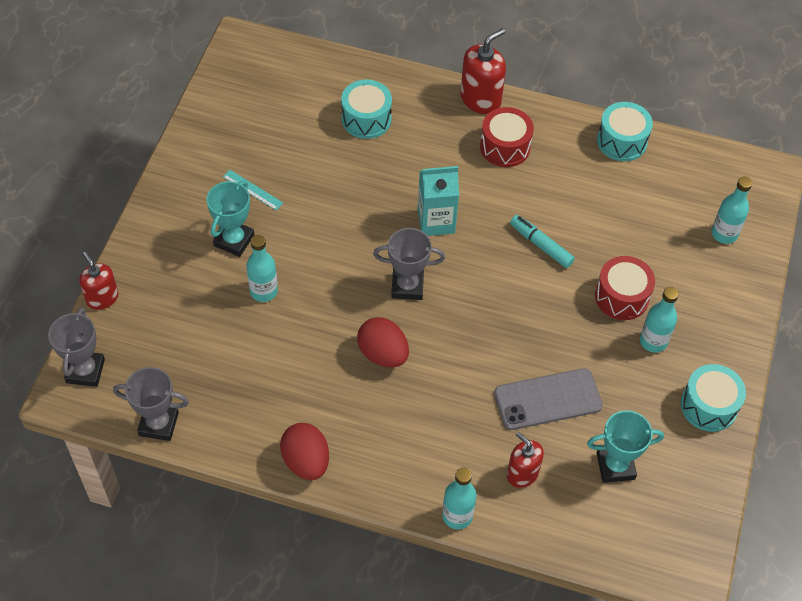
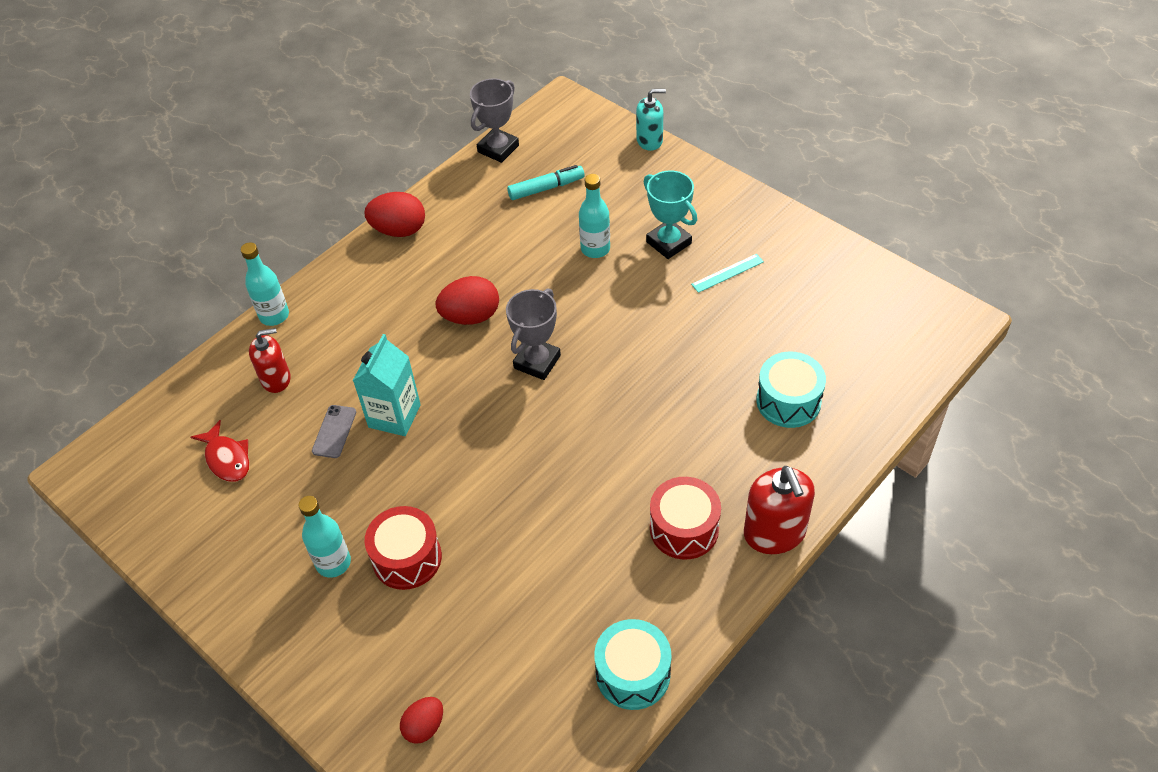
camera: 120 degrees right, 5 degrees down
(85, 371) = (578, 117): grey trophy -> none
(102, 298) = (649, 140): red soap dispenser -> turquoise soap dispenser
(436, 221) = (607, 416): turquoise carton -> turquoise carton (394, 416)
(541, 245) = (521, 506): turquoise marker -> turquoise marker (546, 188)
(548, 399) = (334, 431): grey phone -> grey phone, size x0.53
(615, 466) = (227, 458): turquoise trophy -> red fish
(709, 406) = (225, 579): turquoise drum -> none
(724, 234) = (424, 726): turquoise bottle -> red egg

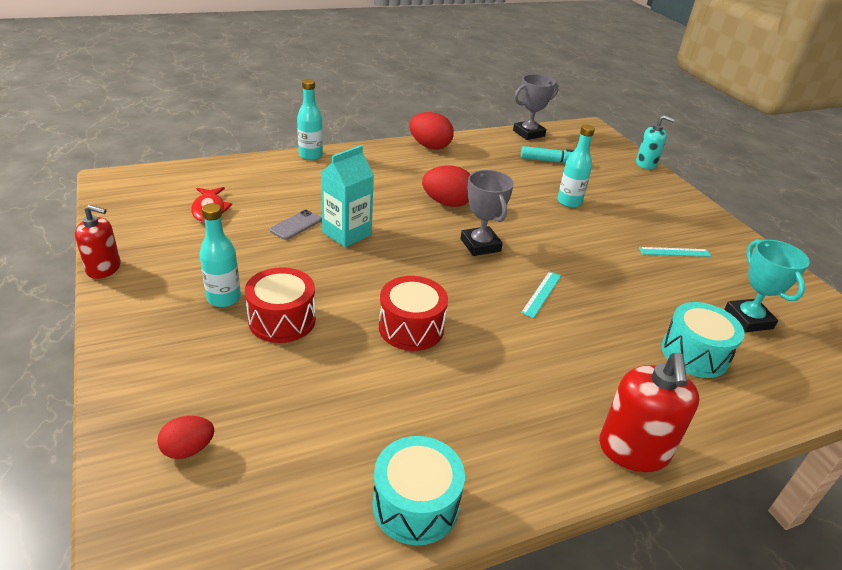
camera: 20 degrees right, 15 degrees down
(276, 379) = (282, 184): red soap dispenser -> red soap dispenser (104, 268)
(537, 362) = (480, 245): grey trophy -> grey trophy turned 75 degrees counterclockwise
(626, 398) = (541, 294): none -> turquoise ruler
(668, 243) = (632, 218): turquoise trophy -> turquoise trophy (748, 319)
(684, 528) = (541, 406): red drum -> red drum (411, 328)

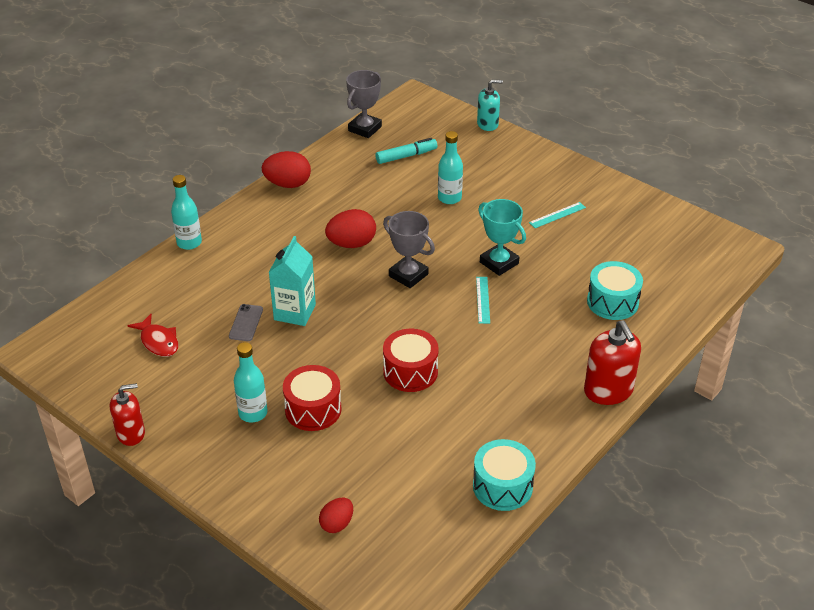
camera: 25 degrees left, 5 degrees up
(748, 319) = (635, 256): turquoise trophy -> turquoise trophy (499, 263)

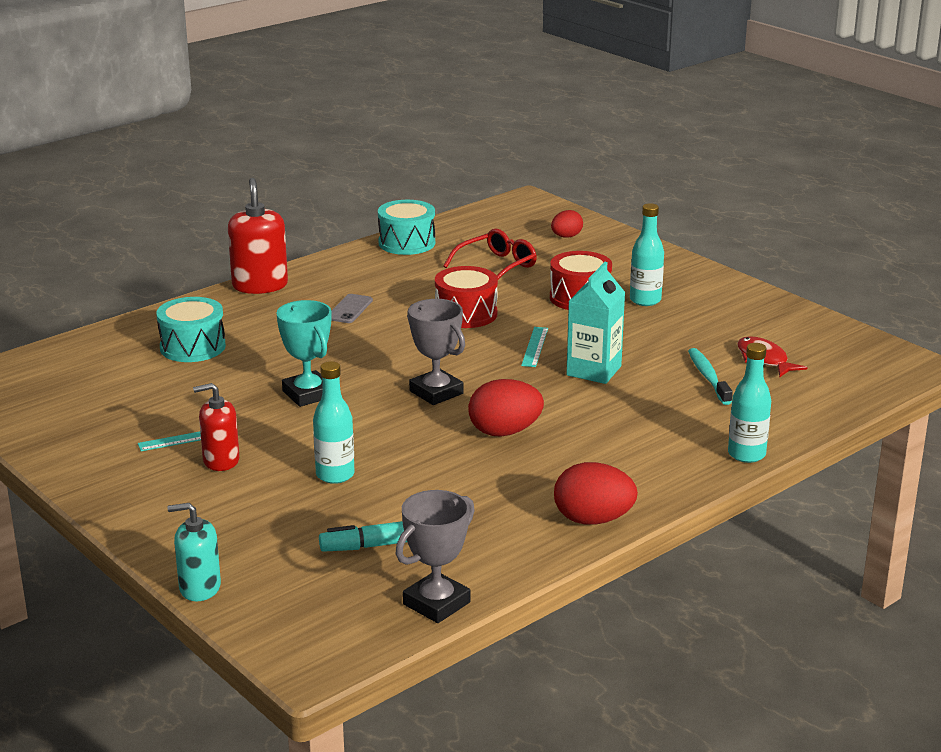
camera: 170 degrees left, 15 degrees down
(131, 433) = (774, 297): red soap dispenser -> red soap dispenser (221, 461)
(206, 315) = (708, 377): none -> turquoise toothbrush
(246, 323) = (656, 366): grey phone -> grey phone (349, 309)
(399, 453) = (496, 266): none -> red glasses
(483, 300) = (351, 362): turquoise ruler -> turquoise ruler (535, 347)

